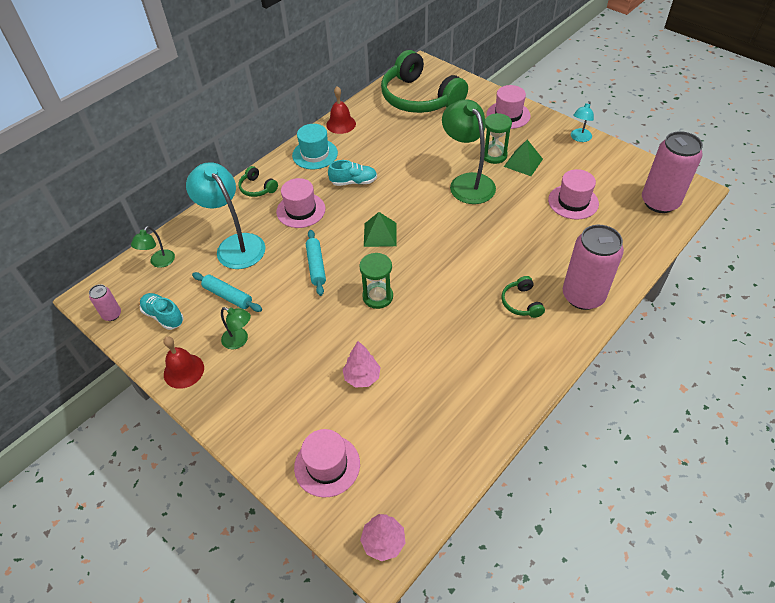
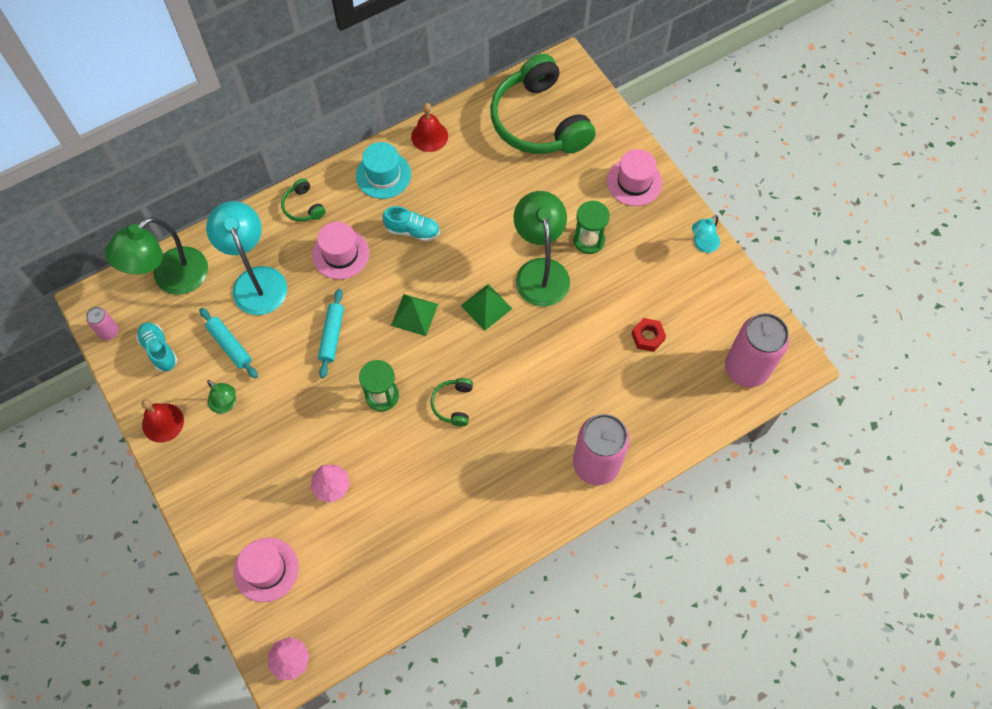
camera: 15 degrees right, 15 degrees up
(159, 262) = (171, 279): green lamp -> green lamp, size x2.02
(521, 303) = (527, 451): green headphones -> green headphones (453, 404)
(523, 162) = (618, 262): green pyramid -> green pyramid (486, 307)
(573, 202) = (647, 337): pink hat -> red nut

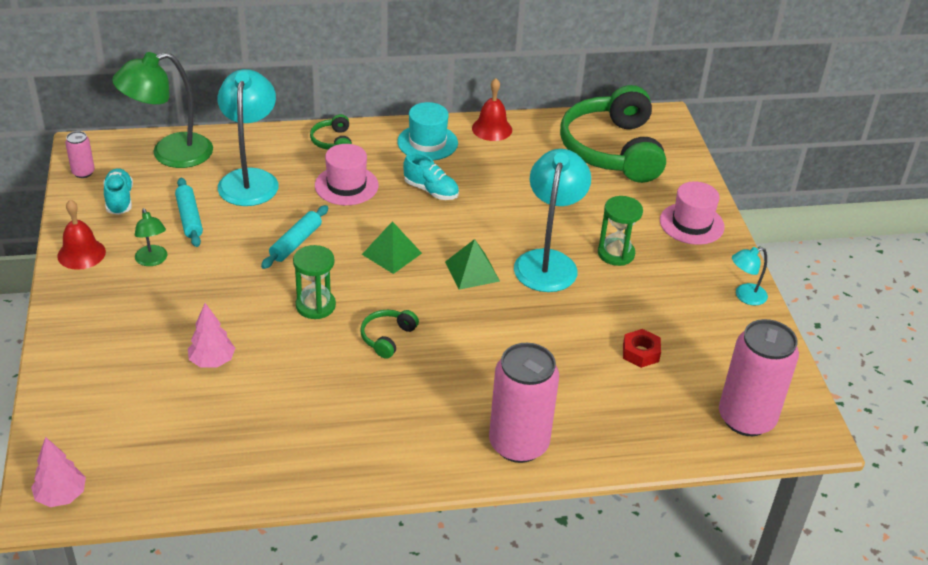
camera: 20 degrees right, 25 degrees down
(266, 569) = (94, 406): pink hat -> none
(540, 271) = (548, 261): green lamp -> turquoise lamp

